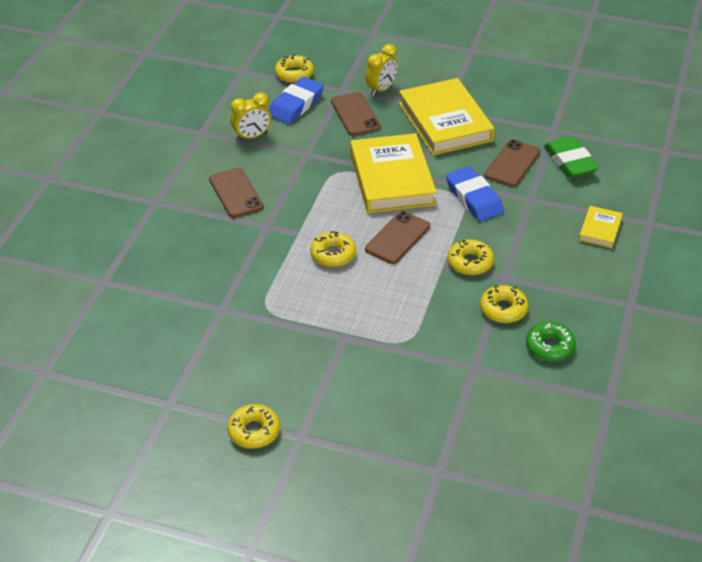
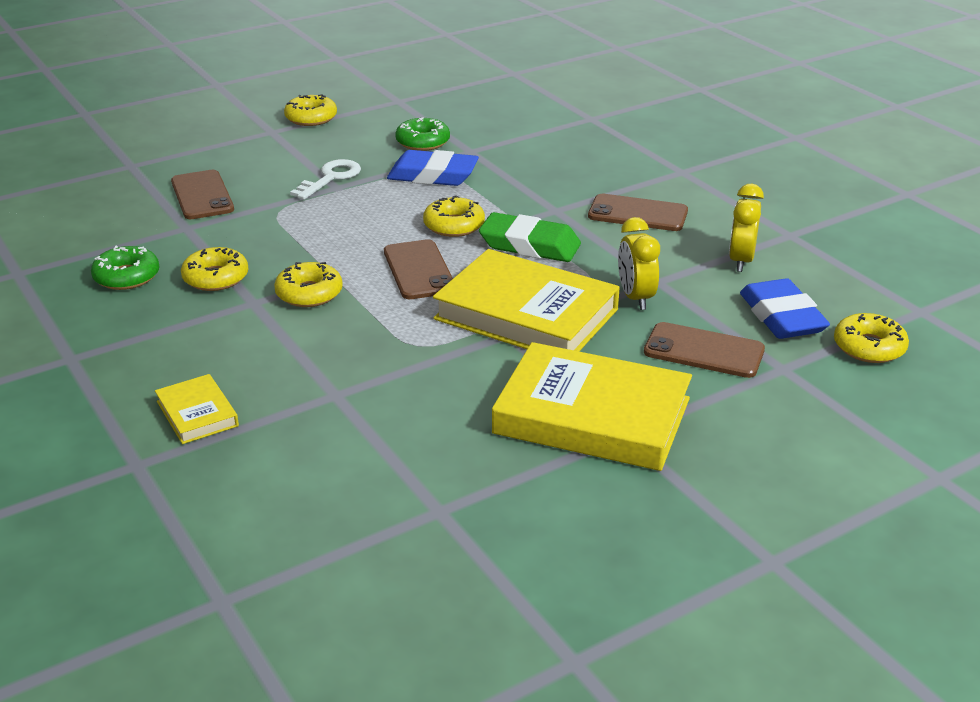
camera: 130 degrees right, 10 degrees down
(232, 340) = (423, 142): none -> green donut
(336, 348) = (331, 178): none -> white key
(381, 89) = (745, 402): yellow clock -> yellow clock (635, 298)
(474, 198) = (402, 352): blue eraser -> blue eraser (433, 175)
(512, 164) = (421, 421): brown phone -> brown phone (202, 195)
(570, 162) = (349, 476): green eraser -> green eraser (529, 245)

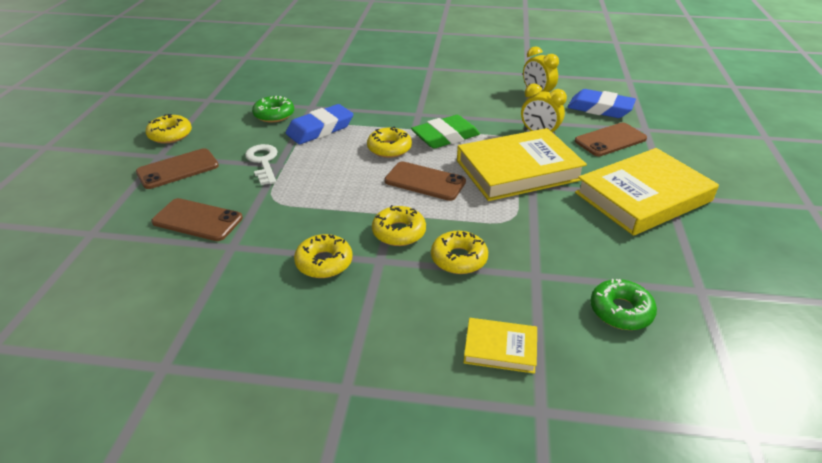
camera: 50 degrees left, 5 degrees up
(127, 276) = (261, 305): green donut -> green donut (620, 311)
(637, 214) = (456, 96): brown phone -> brown phone (178, 169)
(869, 347) = (647, 103): yellow donut -> yellow donut (459, 259)

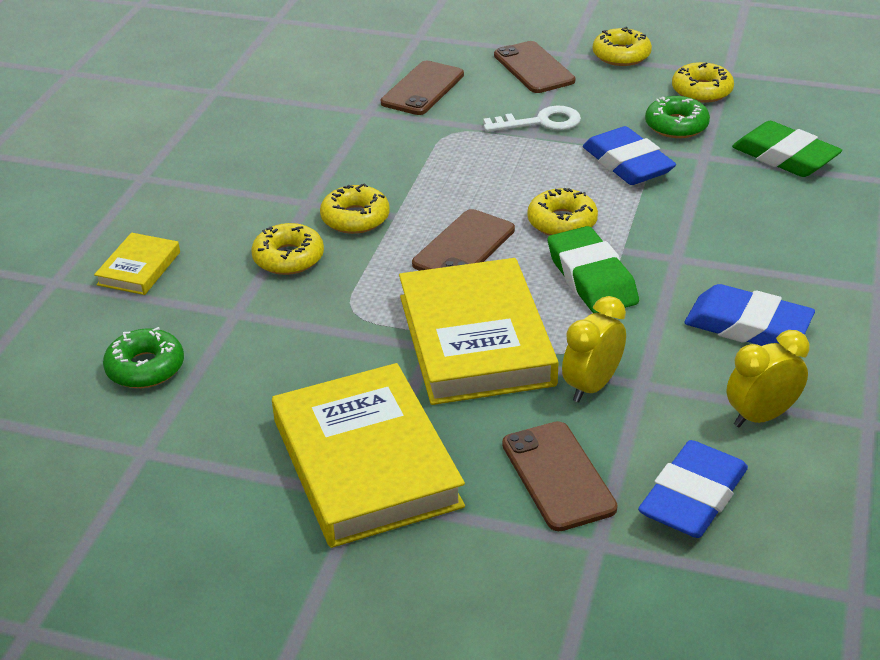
camera: 100 degrees right, 0 degrees up
(313, 85) = (784, 157): none -> green eraser
(324, 262) = (318, 166): yellow donut -> yellow donut (701, 91)
(472, 96) = (747, 326): none -> blue eraser

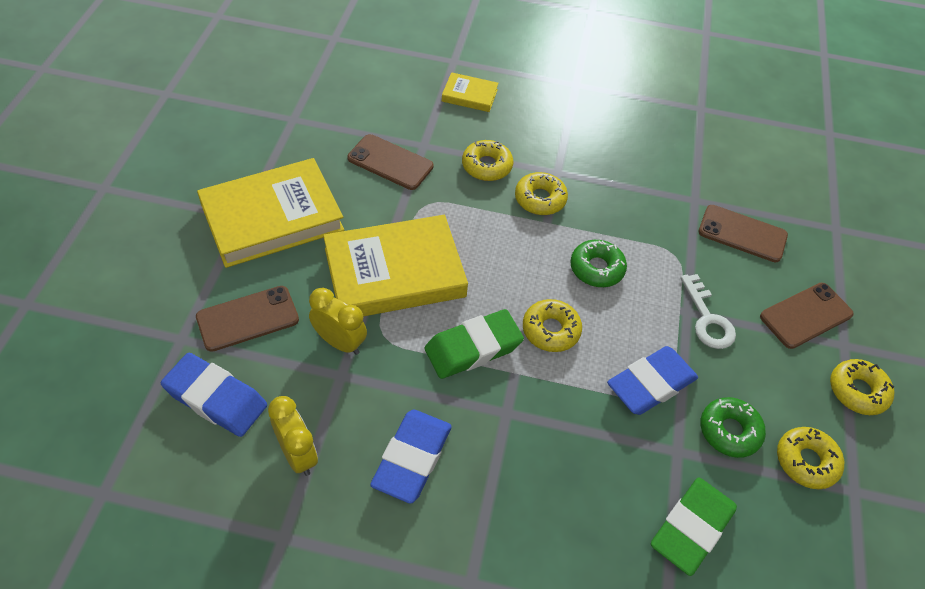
camera: 80 degrees right, 15 degrees up
(145, 368) = (368, 110): green donut -> green donut (596, 268)
(464, 247) = (509, 265): brown phone -> brown phone (390, 162)

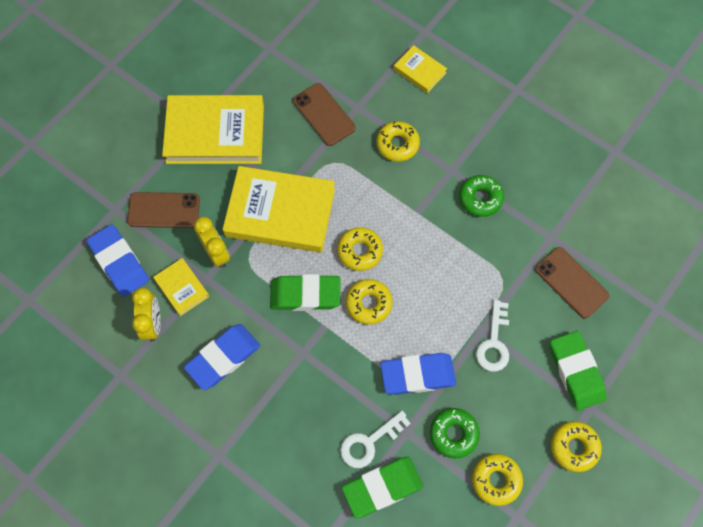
camera: 30 degrees right, 15 degrees up
(315, 397) = (182, 288): none -> yellow book
(540, 199) = (423, 190): yellow donut -> yellow donut (360, 251)
(596, 268) = (433, 267): green donut -> green donut (480, 198)
(644, 482) = (369, 442): none -> white key
(806, 315) = (576, 372): brown phone -> green eraser

